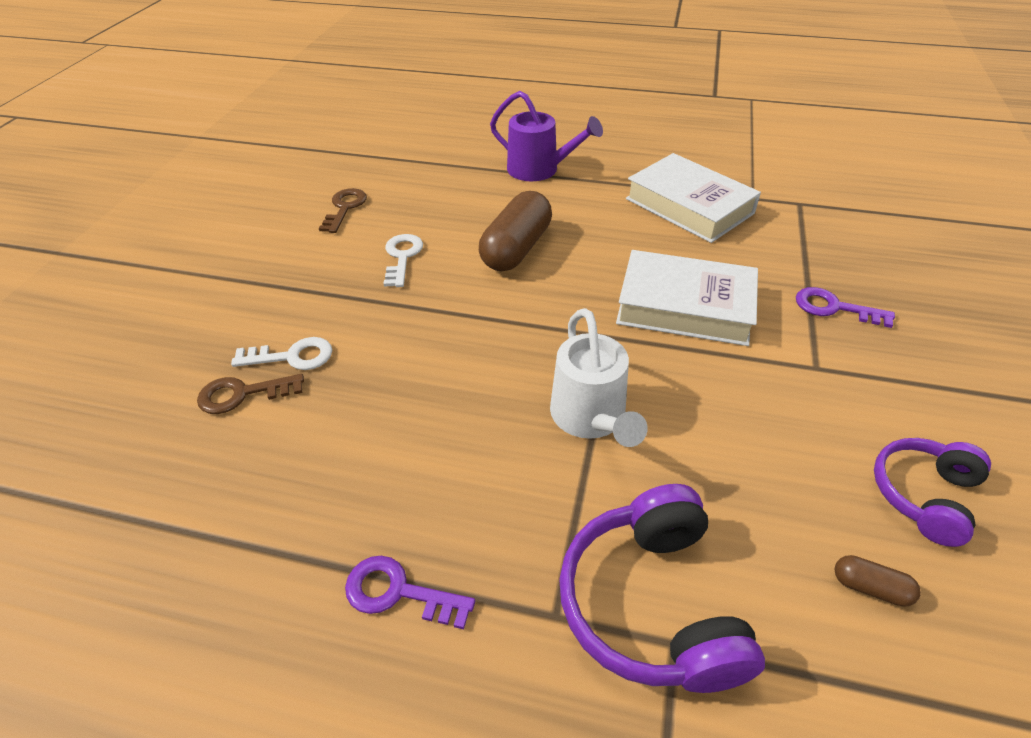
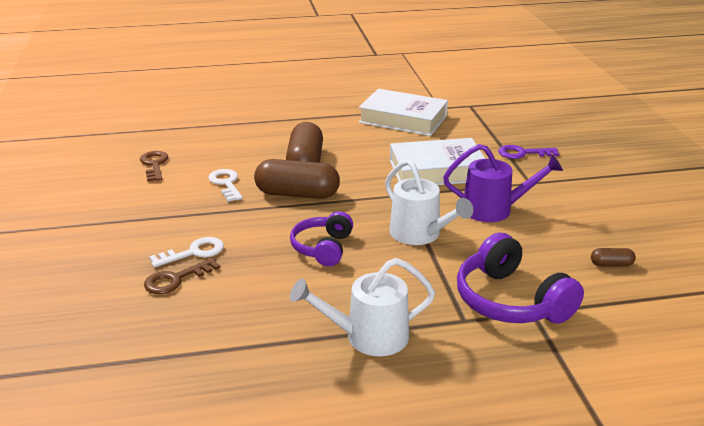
camera: 25 degrees left, 15 degrees down
(398, 592) = (368, 337): purple key -> white watering can
(474, 297) = (297, 194): none -> brown capsule
(539, 170) = (285, 117): purple watering can -> purple watering can (494, 209)
(924, 495) = (615, 223): purple headphones -> purple headphones (323, 248)

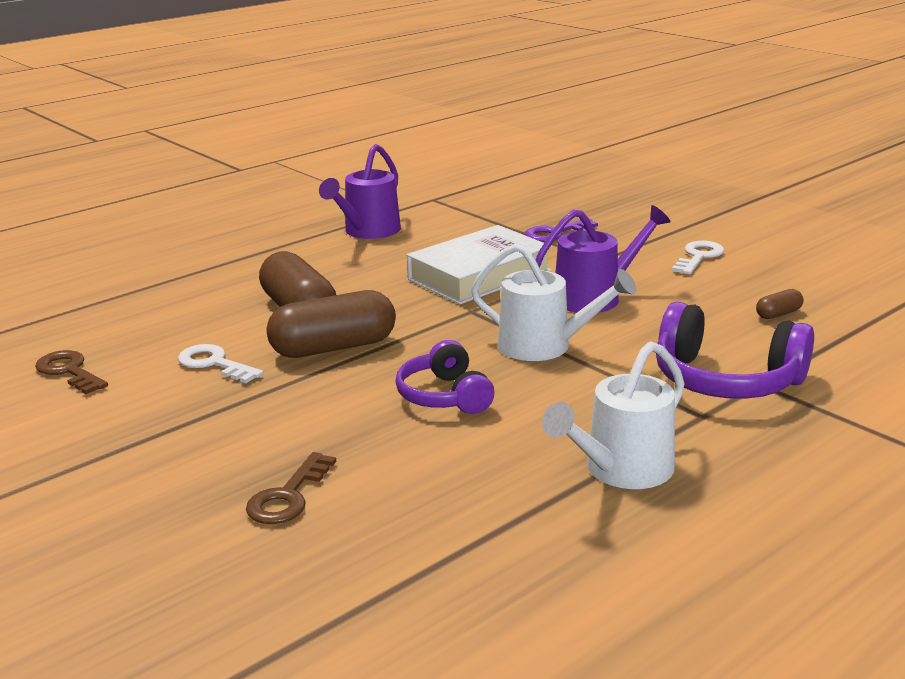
camera: 30 degrees left, 5 degrees down
(194, 252) = (273, 457): white key -> white key (699, 257)
(403, 119) = (367, 232): white book -> purple watering can

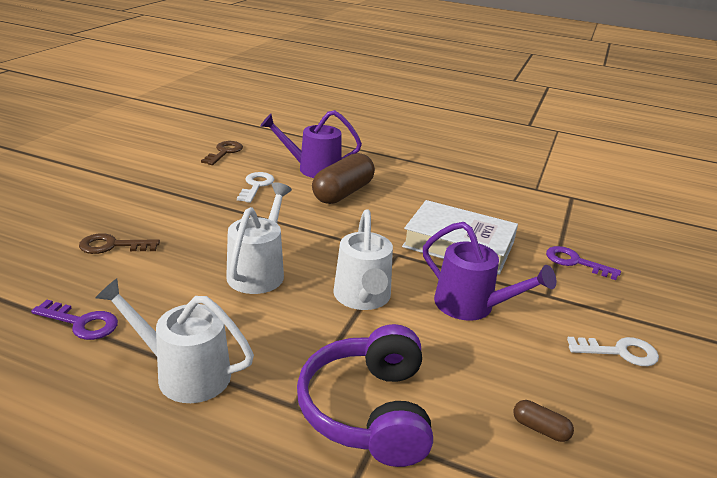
camera: 60 degrees right, 5 degrees up
(333, 348) = (301, 216): brown capsule -> none
(367, 232) = (484, 187): purple watering can -> purple watering can (313, 169)
(445, 396) = (259, 271): purple headphones -> white watering can
(476, 534) = (81, 323): none -> purple key

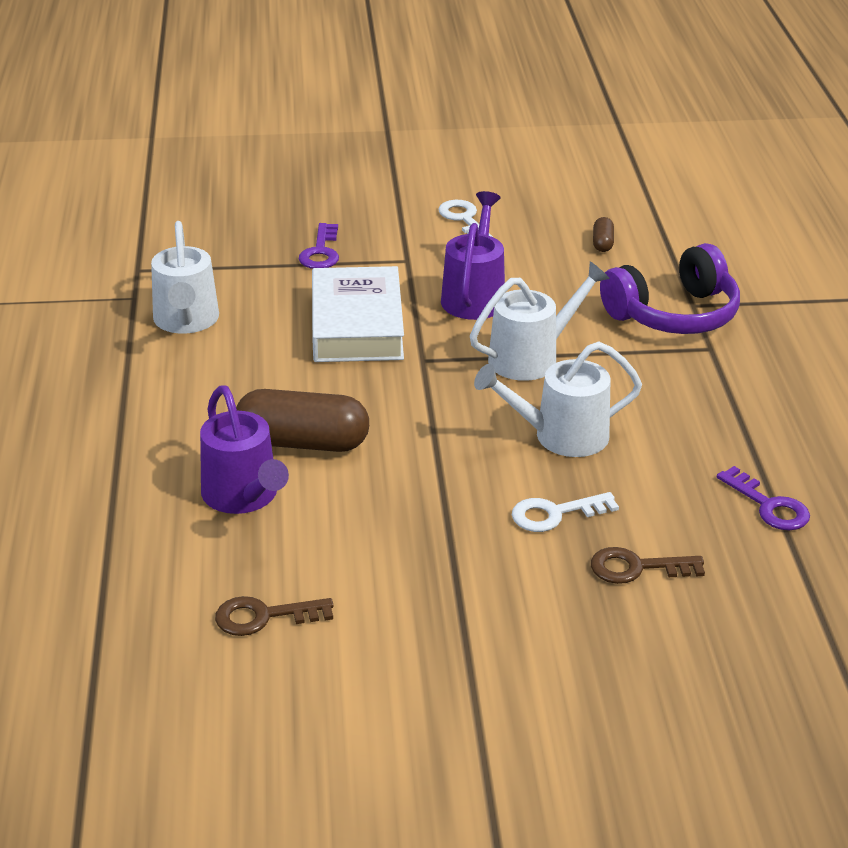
camera: 115 degrees left, 5 degrees up
(81, 323) = (769, 506): purple key -> purple key turned 150 degrees clockwise
(112, 246) = (637, 568): brown key -> brown key turned 120 degrees clockwise
(184, 373) = (747, 414): white watering can -> white watering can (186, 321)
(256, 186) = (357, 527): white key -> white key (555, 514)

